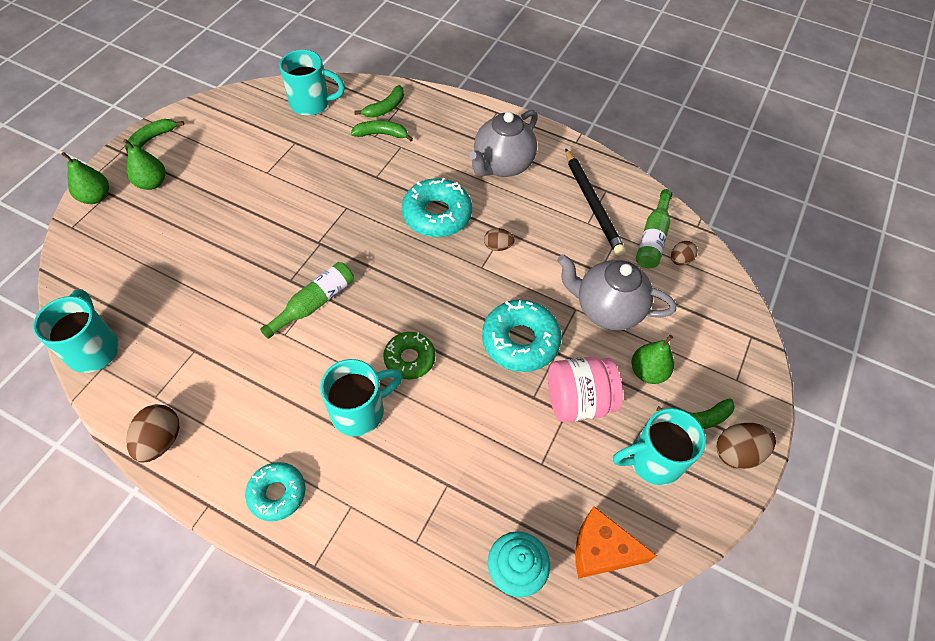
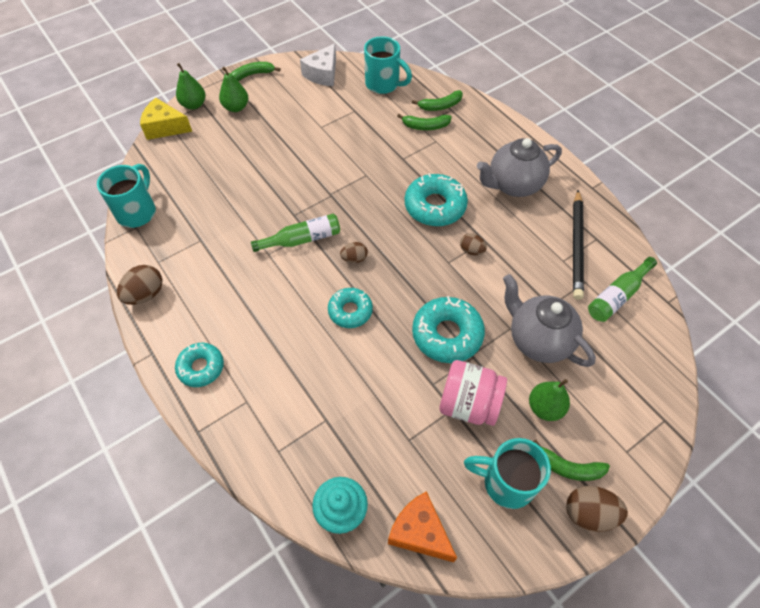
camera: 30 degrees right, 0 degrees up
(73, 236) = (165, 127): none -> yellow cheese
(236, 113) = (323, 74): none -> white cheese
(360, 411) = (291, 334): turquoise mug -> none
(381, 134) = (425, 126): green banana -> green banana turned 150 degrees clockwise
(409, 359) = (350, 311): green donut -> turquoise donut
(680, 260) = (632, 325): brown egg -> brown egg (354, 259)

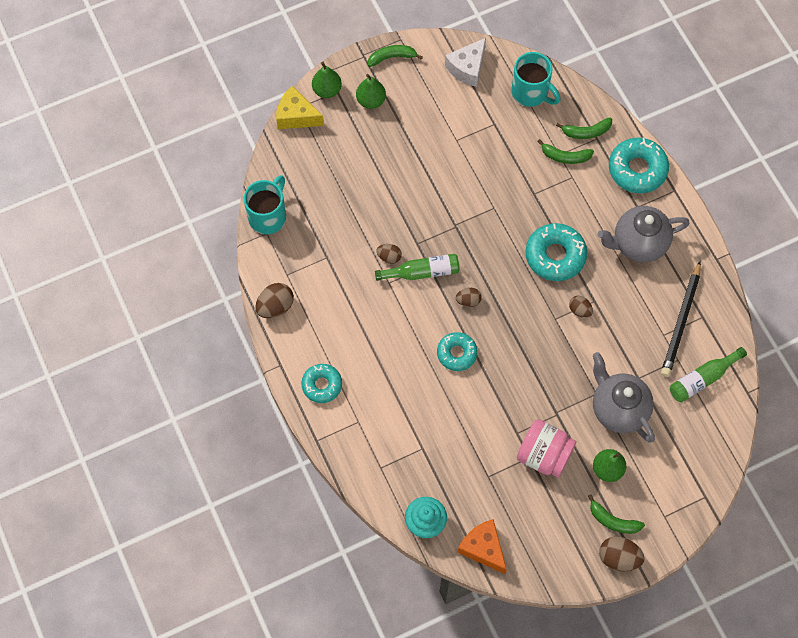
camera: 10 degrees right, 10 degrees up
(266, 231) = (389, 257): none -> brown egg
(447, 334) = (539, 390): turquoise donut -> turquoise donut (637, 169)
(506, 482) = (559, 523): turquoise mug -> none

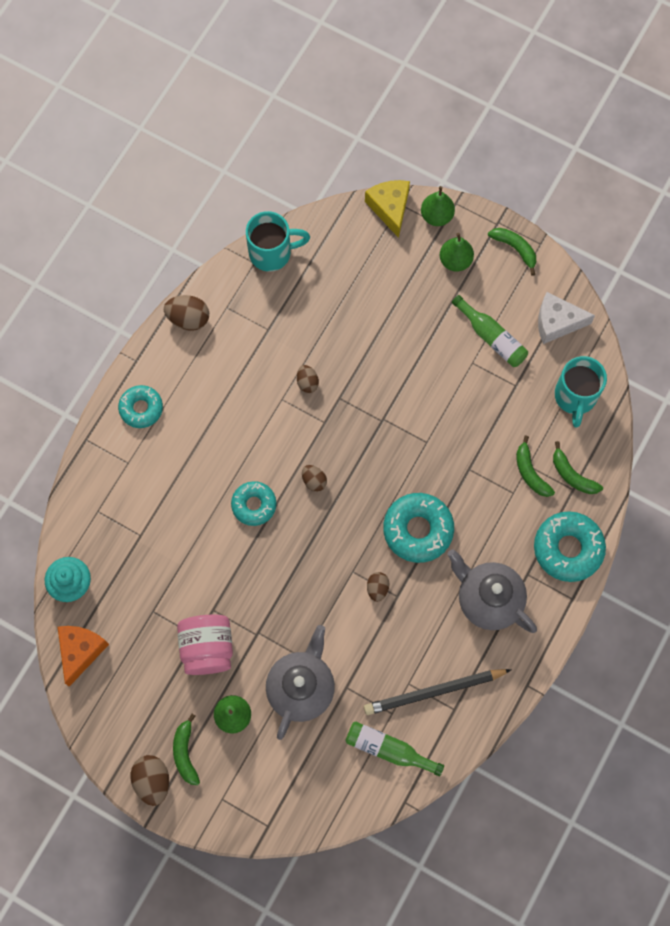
camera: 55 degrees right, 5 degrees up
(422, 272) = (313, 421): green bottle -> green bottle (491, 337)

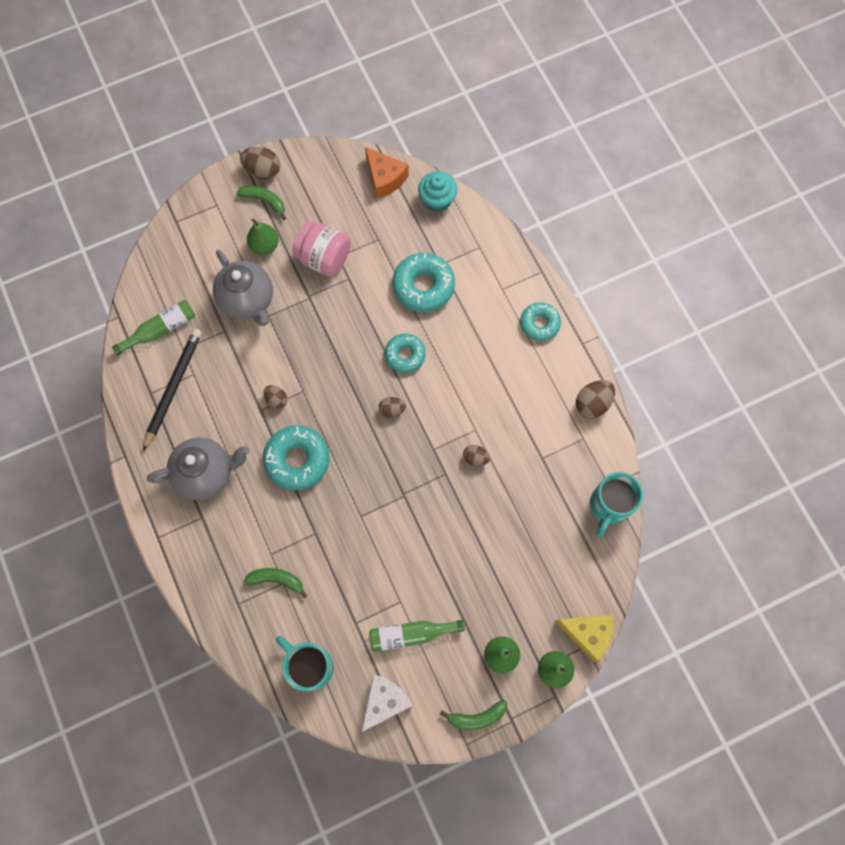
camera: 125 degrees right, 0 degrees up
(568, 548) = (196, 563): turquoise donut -> turquoise donut (423, 286)
(572, 475) = (249, 612): green banana -> none

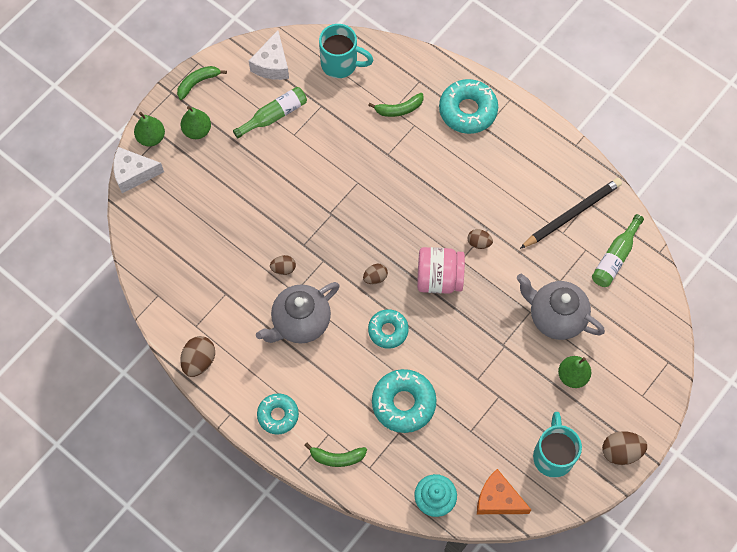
camera: 155 degrees right, 5 degrees down
(173, 388) = (572, 214): black pencil -> black pencil turned 120 degrees counterclockwise
(206, 473) = (501, 160): grey teapot -> grey teapot (300, 322)
(264, 201) = (599, 420): green banana -> green banana (337, 457)
(297, 460) = (433, 202): turquoise donut -> turquoise donut (467, 110)
(324, 258) = (510, 389): pink jar -> pink jar (439, 278)
(587, 634) = (133, 173): yellow cheese -> white cheese
(609, 506) = (151, 278): turquoise mug -> turquoise mug (553, 455)

